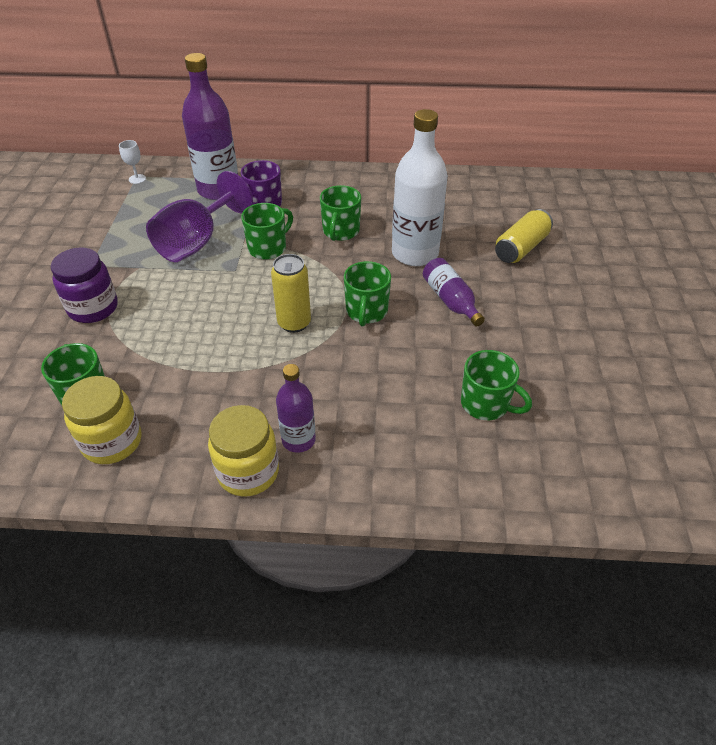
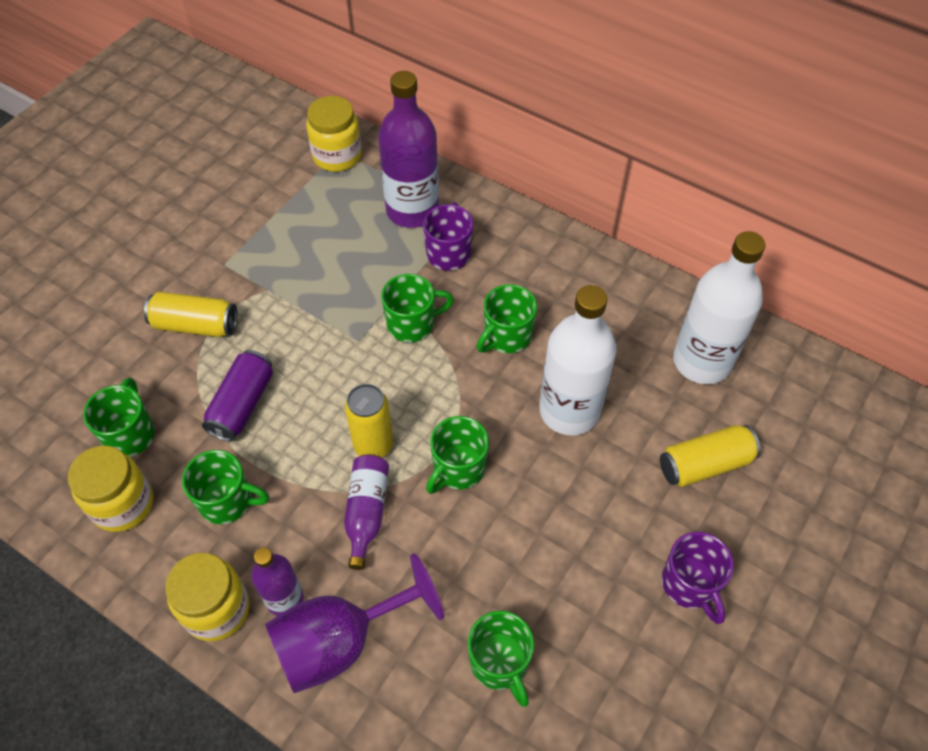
camera: 30 degrees right, 10 degrees up
(93, 308) = (195, 325): purple jar -> yellow can
(137, 179) = (337, 156): white goblet -> yellow jar
(170, 340) = (242, 404): none -> purple can
(197, 242) = (344, 280): purple goblet -> purple goblet (341, 641)
(204, 402) = (227, 501): none -> green mug
(450, 300) = (562, 501): purple bottle -> purple bottle (366, 512)
(475, 200) = (702, 361): none -> white bottle
(566, 309) = (690, 584): none -> purple mug

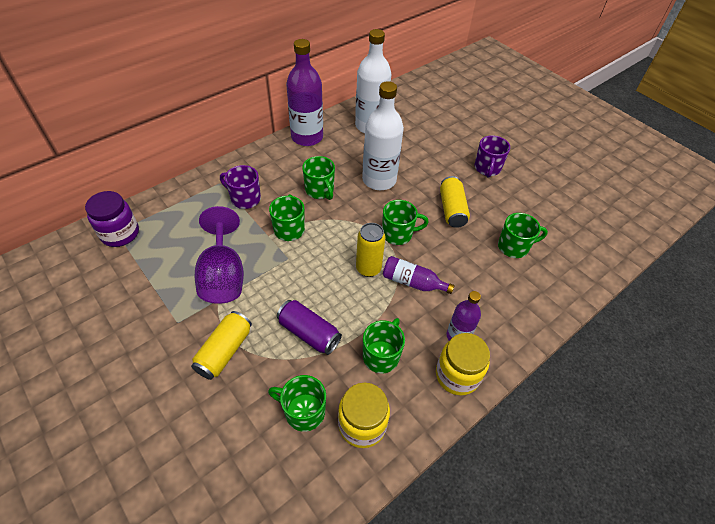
camera: 75 degrees left, 5 degrees down
(337, 156) = (120, 234): yellow jar -> purple jar
(341, 641) = (490, 313): purple goblet -> purple goblet (223, 275)
(412, 210) = (199, 207): purple bottle -> purple bottle (307, 137)
(458, 469) = (398, 234): green mug -> green mug turned 60 degrees counterclockwise
(690, 584) = (487, 168): purple mug -> purple mug turned 105 degrees clockwise
(705, 464) = (427, 144): yellow can -> yellow can (452, 209)

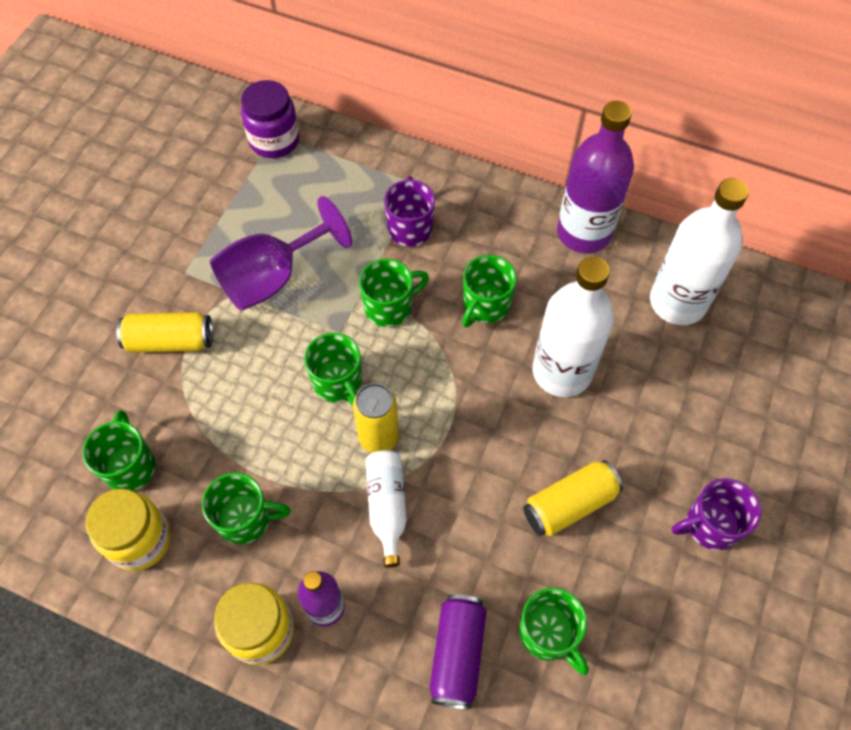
camera: 65 degrees right, 10 degrees up
(309, 333) = (237, 417): purple can -> purple can (457, 654)
(398, 234) = (467, 448): green mug -> green mug (338, 383)
(412, 282) = (387, 507): purple bottle -> white bottle

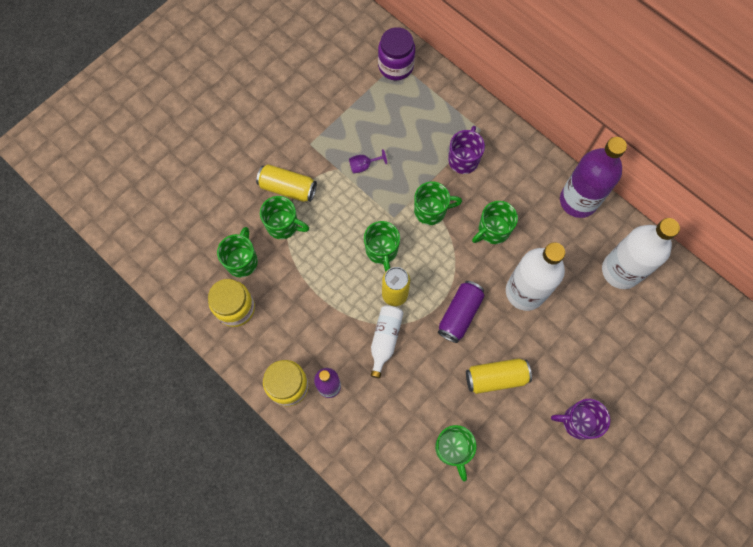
camera: 20 degrees right, 10 degrees up
(246, 519) = (299, 317): green mug -> green mug (283, 225)
(273, 278) = (364, 166): purple goblet -> purple goblet, size x0.41
(457, 654) = (395, 441): purple can -> purple can (459, 314)

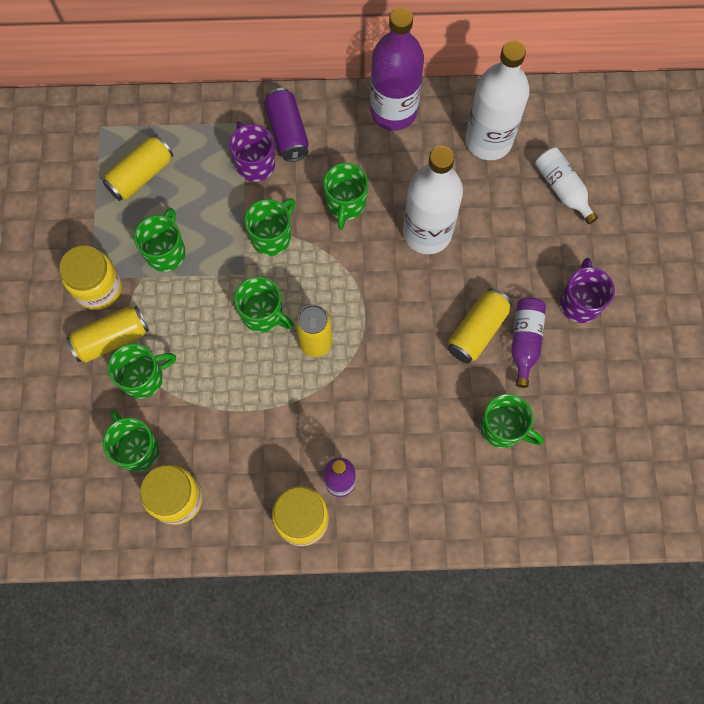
camera: 45 degrees left, 0 degrees up
(308, 153) = (98, 288): none -> yellow jar
(364, 166) = (166, 252): purple goblet -> green mug
(385, 339) = (348, 391): white bottle -> white bottle (562, 189)
(393, 110) = (141, 175): none -> yellow can
(395, 66) = (102, 132): purple jar -> none
(459, 314) = (391, 305): purple can -> purple can (287, 132)
(518, 412) = (524, 342): none -> purple bottle
(578, 421) = (580, 302): purple mug -> purple mug turned 135 degrees clockwise

